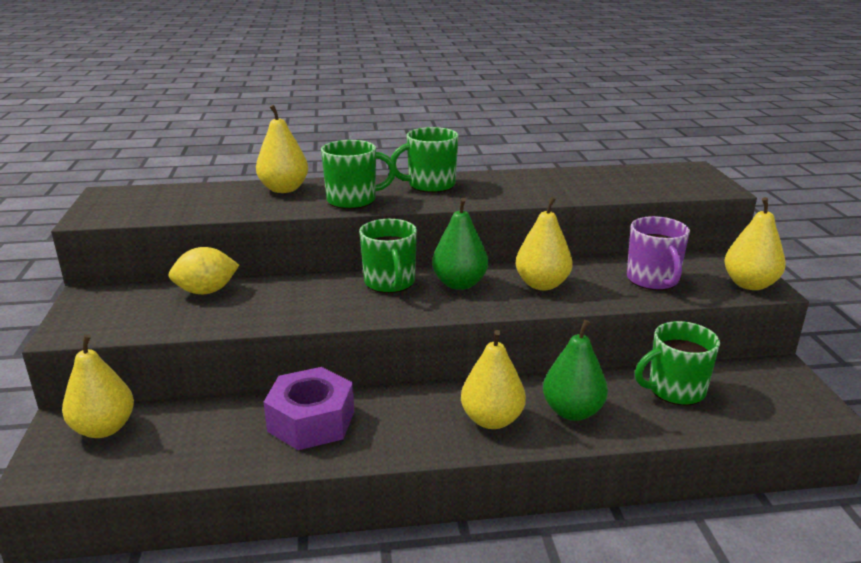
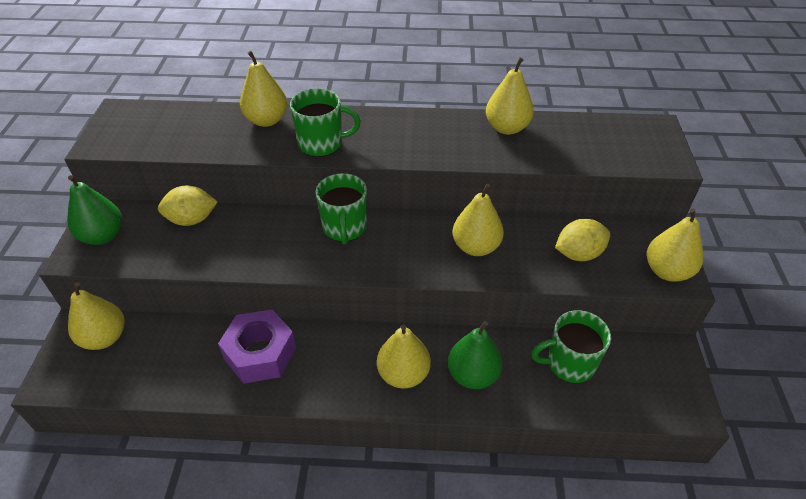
camera: 10 degrees right, 20 degrees up
(430, 185) = (397, 128): green mug -> none
(459, 284) = (404, 237): green pear -> green pear (103, 236)
(545, 178) = (507, 128): none -> yellow pear
(653, 280) = (578, 254): purple mug -> yellow lemon

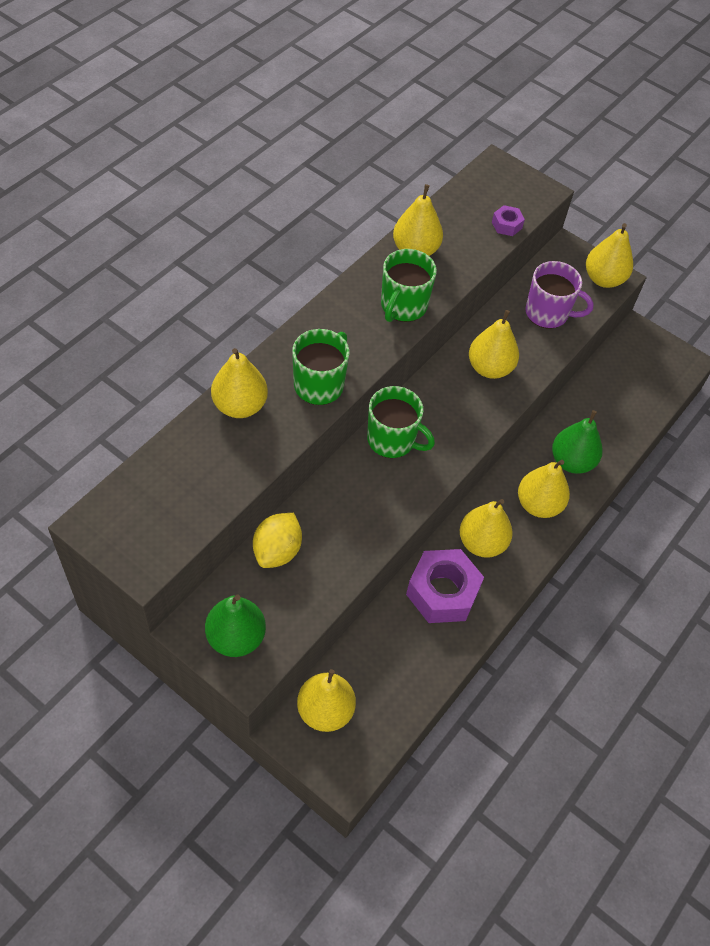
camera: 60 degrees left, 10 degrees up
(329, 354) = (482, 543): none -> yellow pear
(569, 363) = (604, 398): green mug -> green mug (403, 306)
(578, 254) = (548, 313): yellow lemon -> purple mug
(602, 160) = (506, 225): none -> purple nut

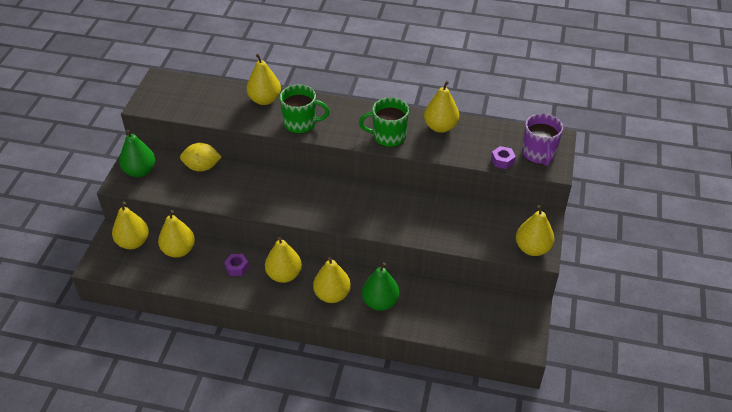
camera: 70 degrees right, 10 degrees down
(392, 440) = (309, 187): green mug -> none
(442, 592) = (237, 267): purple nut -> purple nut, size x0.47
(490, 368) = (399, 213): yellow pear -> yellow pear (179, 250)
(548, 313) = (472, 228): purple mug -> purple mug (538, 154)

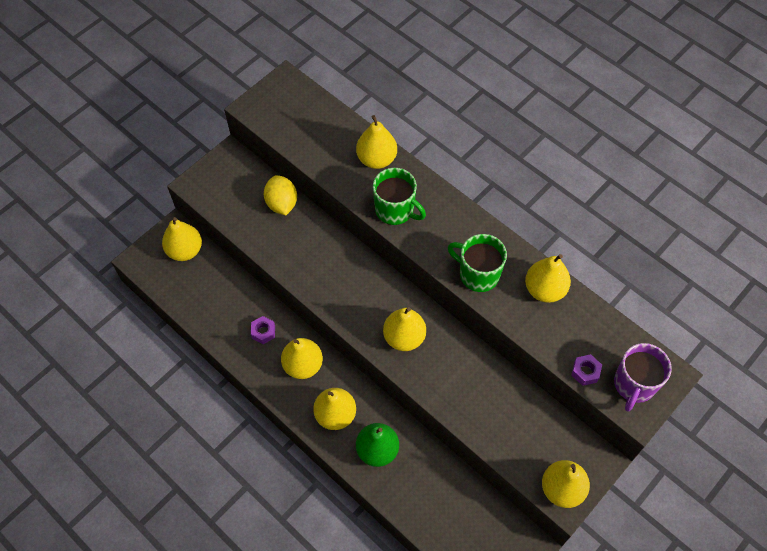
camera: 30 degrees right, 15 degrees up
(140, 171) = (220, 179): green pear -> none
(179, 250) = (221, 282): yellow pear -> yellow pear (404, 337)
(202, 167) = (282, 203): yellow lemon -> yellow lemon turned 45 degrees clockwise

